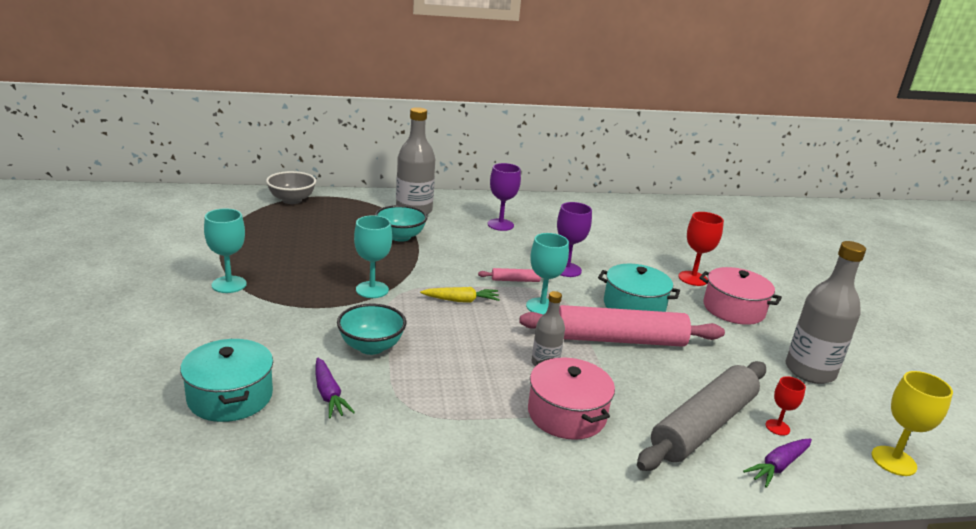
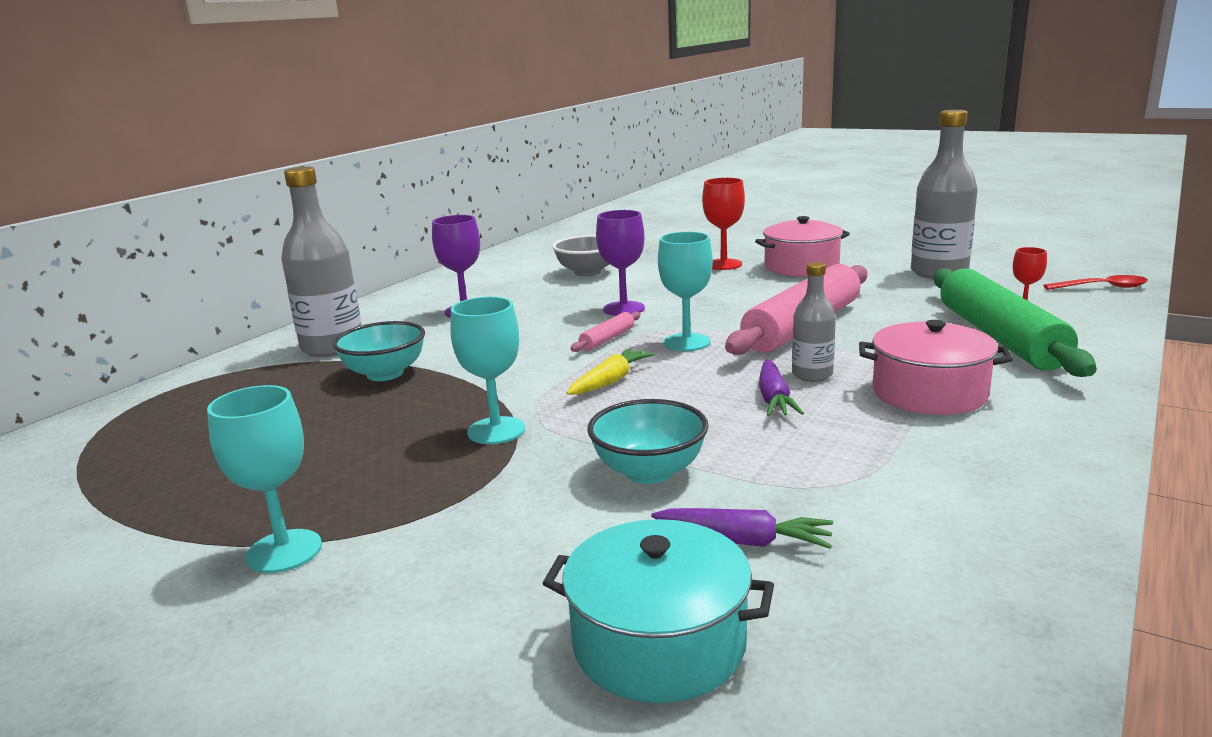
camera: 45 degrees left, 5 degrees down
(292, 200) = (115, 422): grey bowl -> grey bowl (587, 272)
(634, 306) = (743, 301): turquoise pot -> none
(704, 426) = (1000, 337): grey rolling pin -> green rolling pin
(778, 466) = (1088, 328): purple carrot -> purple carrot (774, 399)
(893, 461) = (1102, 287): yellow goblet -> red spoon

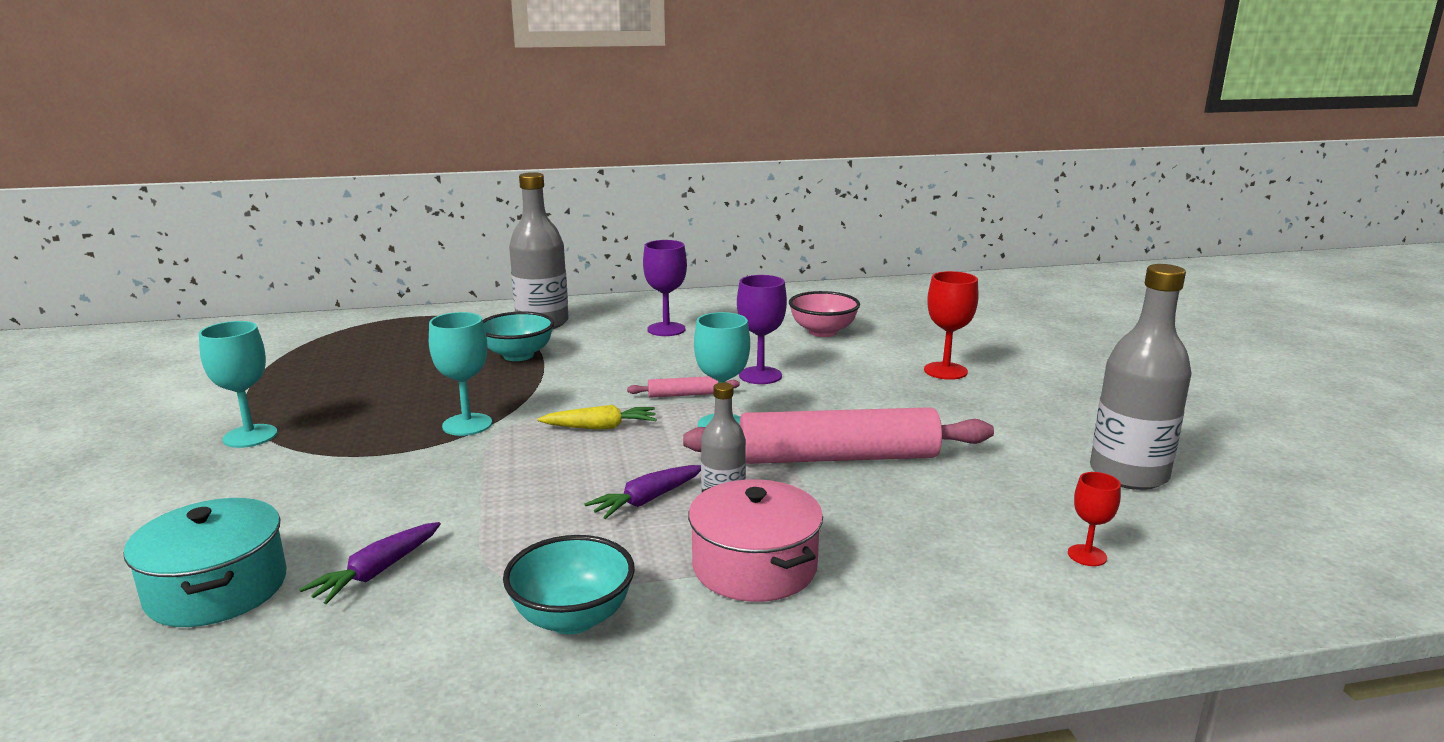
camera: 45 degrees right, 0 degrees up
(587, 272) = (823, 332): grey bowl -> pink bowl
(649, 472) = (455, 499): turquoise bowl -> turquoise bowl (572, 618)
(743, 541) = (377, 572): purple carrot -> purple carrot turned 60 degrees clockwise
(801, 267) = (1007, 404): pink pot -> none
(1000, 337) = (971, 564): green rolling pin -> none
(1102, 287) = (1275, 587): red spoon -> none

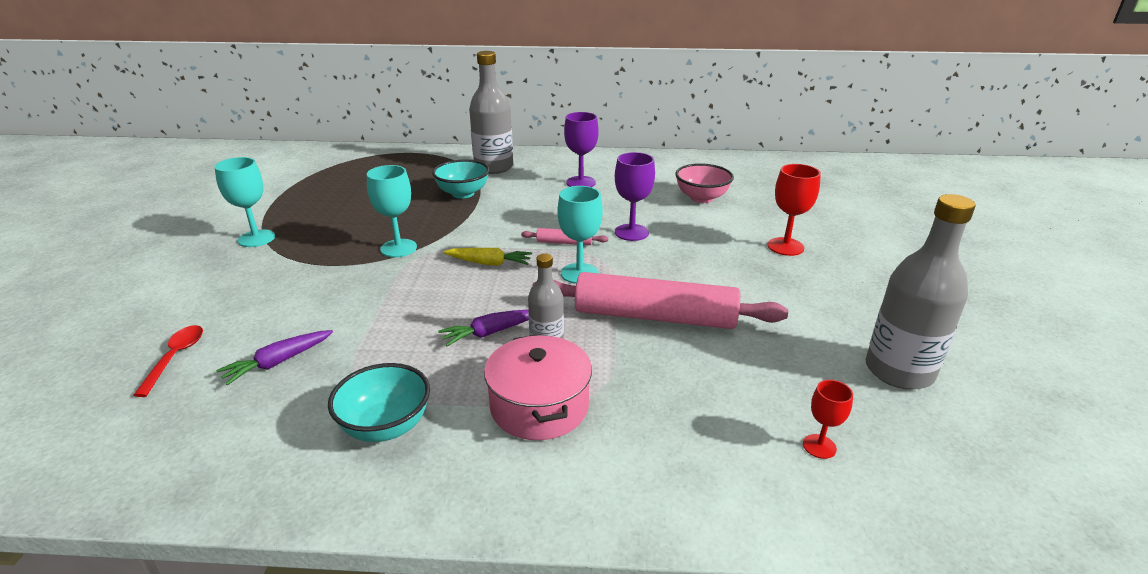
camera: 15 degrees right, 10 degrees up
(217, 589) = (175, 358): turquoise pot -> red spoon

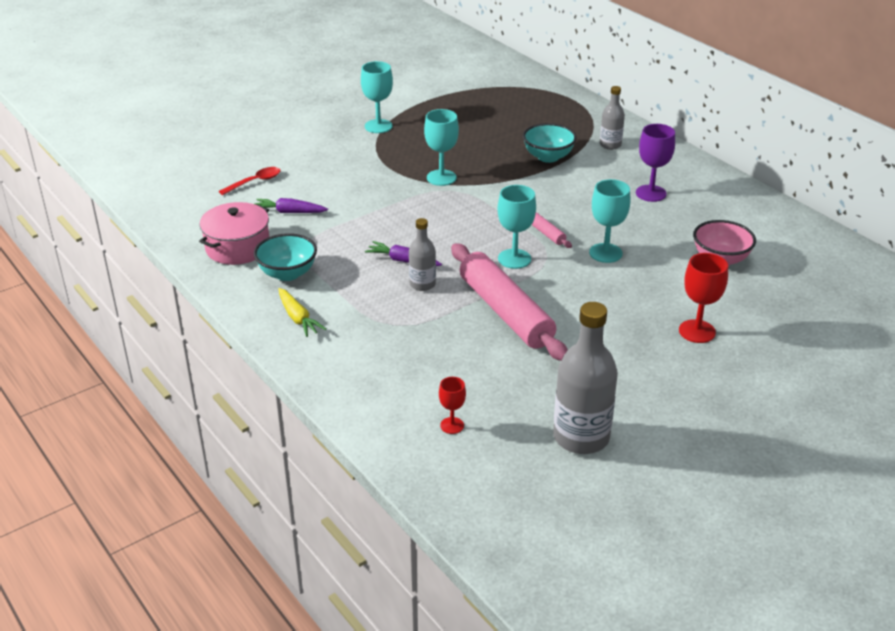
camera: 50 degrees right, 5 degrees up
(489, 263) = (474, 219): yellow carrot -> yellow carrot (298, 318)
(494, 167) = (610, 145): grey bottle -> grey bottle, size x0.55
(539, 406) = (362, 312): pink pot -> pink pot (237, 247)
(631, 232) = (605, 253): purple goblet -> turquoise goblet

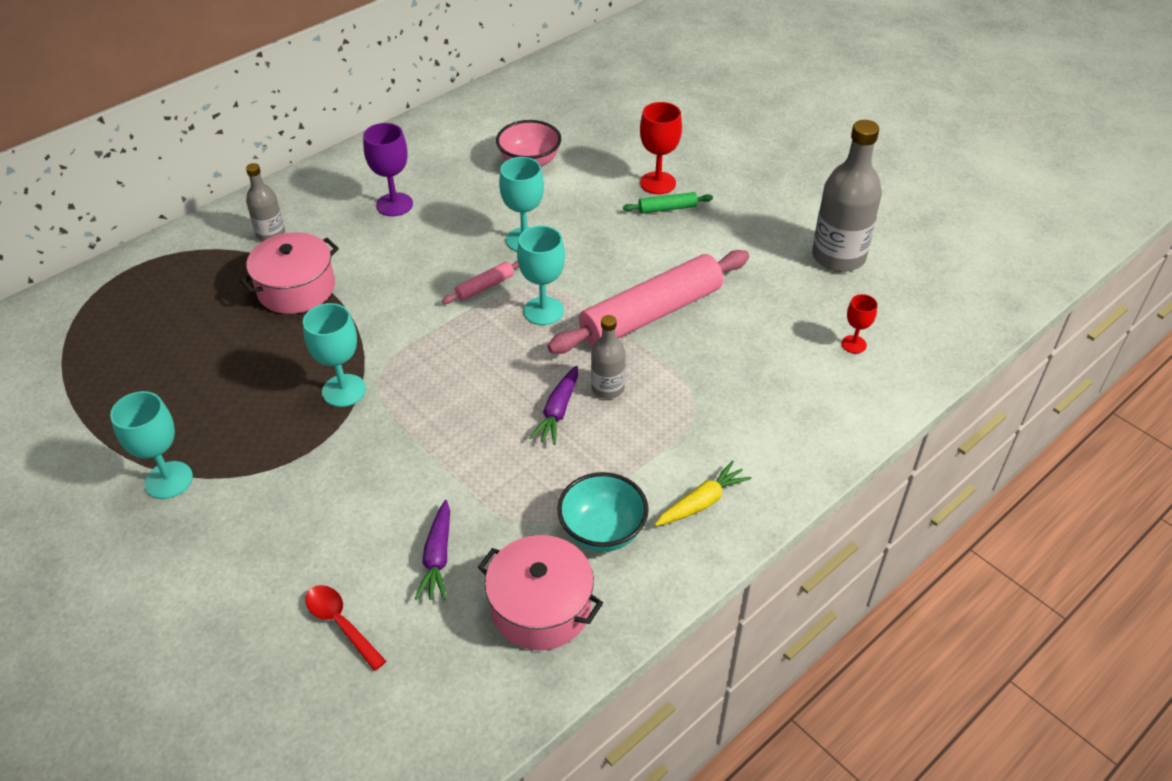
camera: 95 degrees left, 10 degrees up
(548, 157) = (296, 288): turquoise bowl -> pink pot
(656, 334) = (667, 208): none -> green rolling pin

